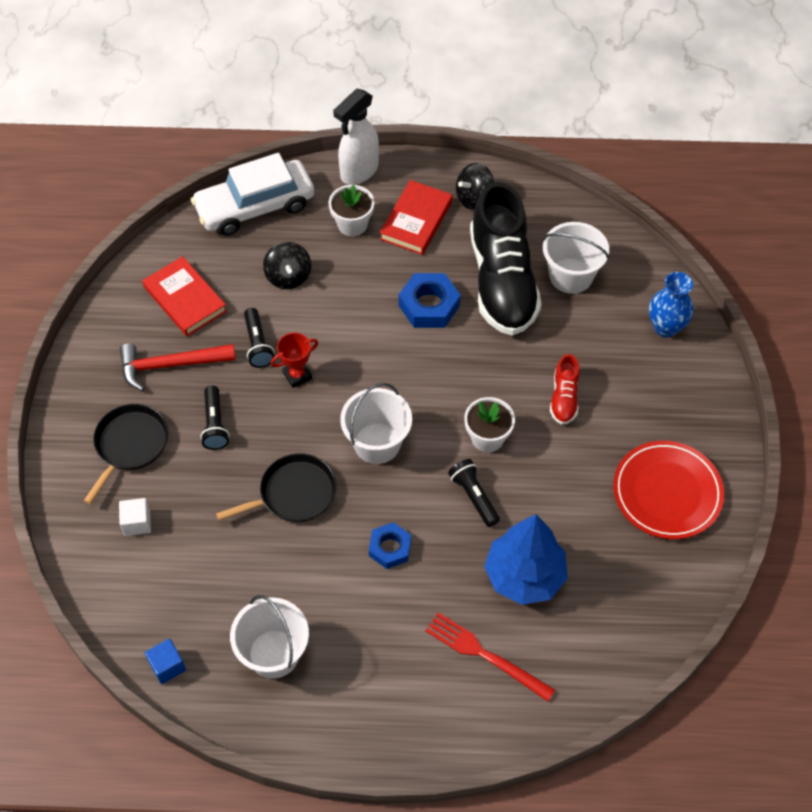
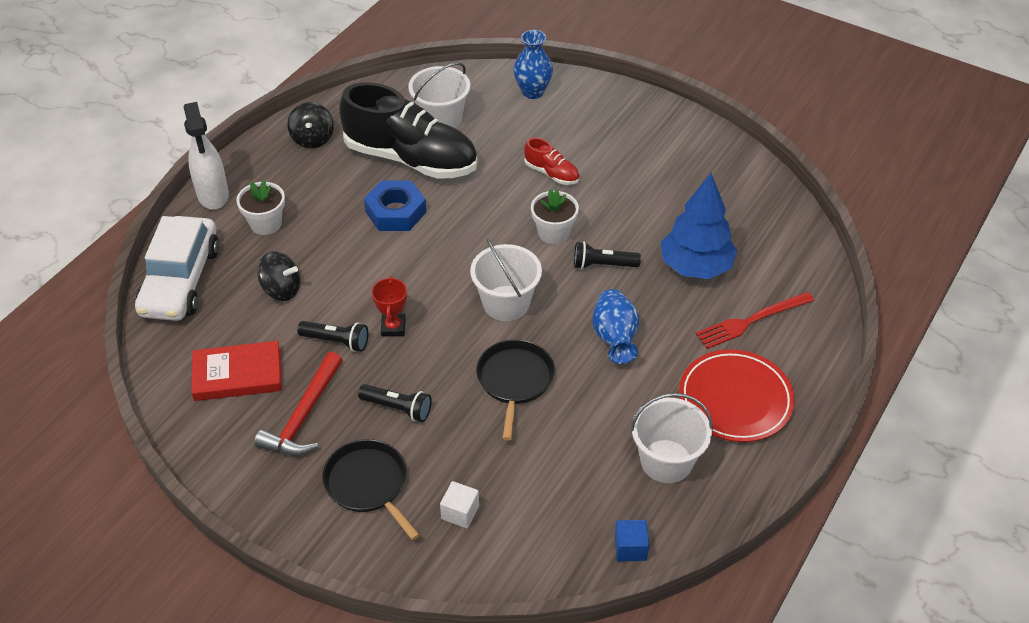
camera: 60 degrees left, 10 degrees down
(390, 548) = (614, 338): blue nut -> blue vase
(416, 220) = (301, 182): red book -> none
(667, 492) = (676, 157): red plate -> red plate (735, 399)

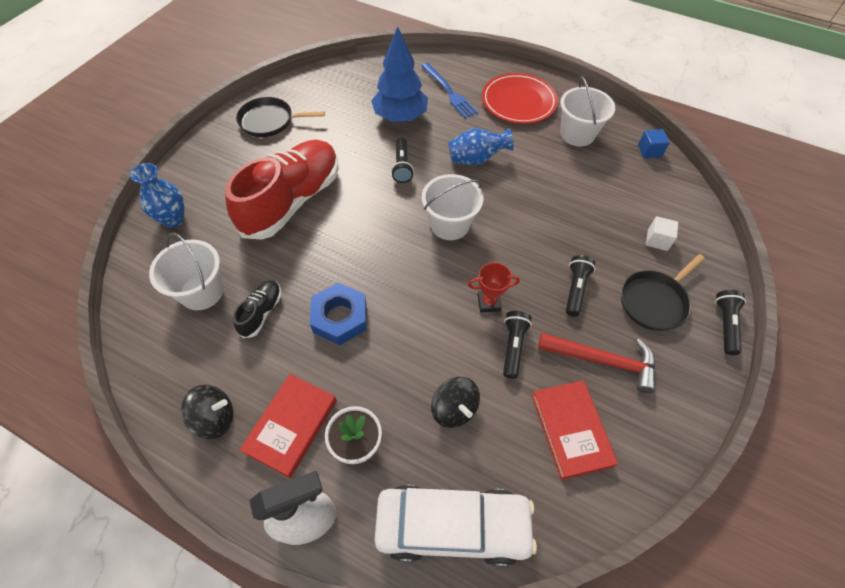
camera: 95 degrees left, 10 degrees up
(281, 289) = (454, 409): black spinning top -> black spinning top turned 135 degrees clockwise
(293, 183) = (291, 426): none -> red book
(323, 550) = (724, 325): none -> black flashlight
(411, 159) = (261, 312): black shoe -> black shoe, size x0.44
(515, 381) = (529, 215): black pan -> black pan (269, 121)
(551, 173) = (292, 201): red shoe -> red shoe, size x2.29
(553, 233) = (367, 197): white flower pot -> none
(752, 320) = (449, 92): red fork -> blue fork

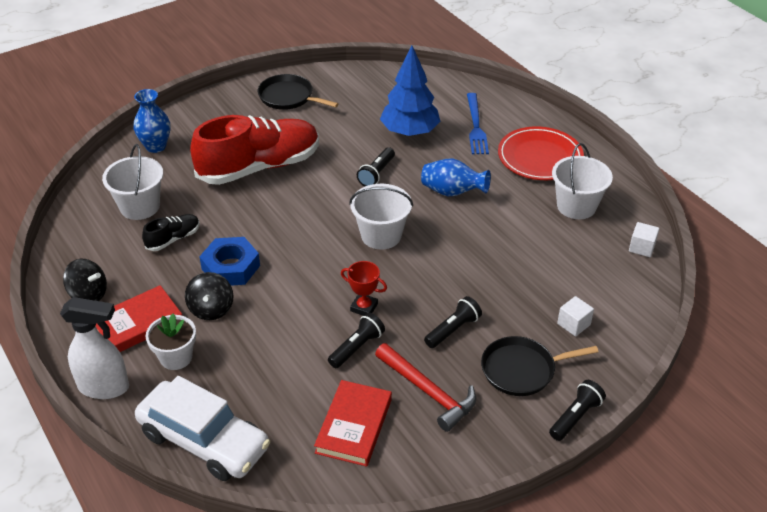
camera: 30 degrees right, 15 degrees down
(454, 409) = (269, 368): black spinning top -> black spinning top (211, 309)
(649, 151) = (641, 247): blue cube -> white cube

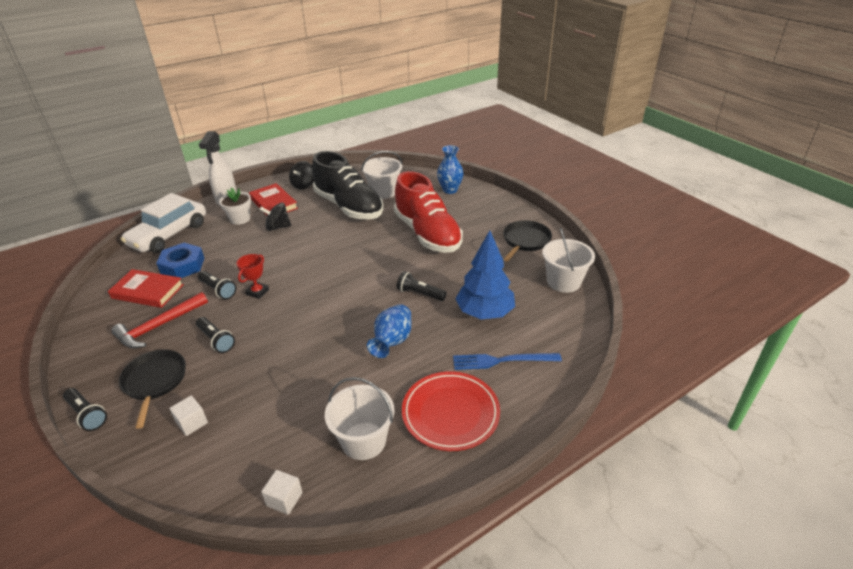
camera: 90 degrees right, 5 degrees down
(173, 239) = (349, 207): black shoe -> black shoe, size x2.29
(230, 267) = (316, 231): blue nut -> blue nut (183, 265)
(381, 235) = (338, 298): white bucket -> white bucket (563, 282)

